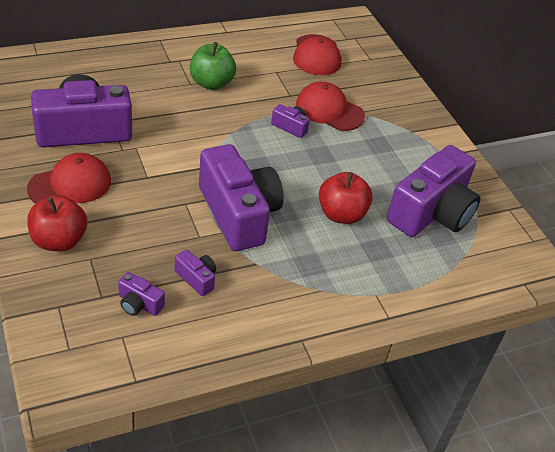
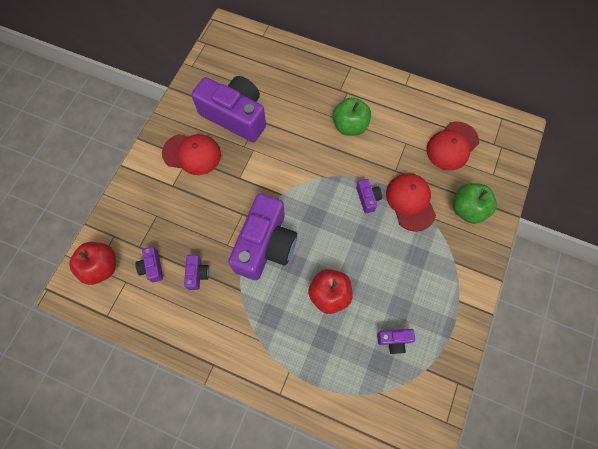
camera: 50 degrees right, 25 degrees up
(59, 241) = (151, 191): red apple -> red apple (101, 267)
(379, 91) = (467, 209): none -> green apple
(431, 212) = (394, 340): purple camera -> purple camera, size x0.42

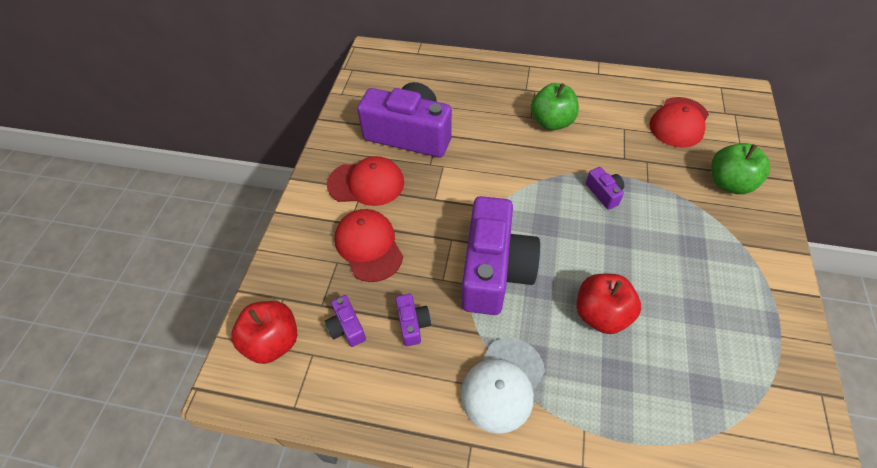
camera: 10 degrees left, 15 degrees down
(245, 330) = (502, 384): none -> white cap
(394, 340) = (711, 355): purple camera -> none
(410, 202) = (657, 188): red cap -> red cap (368, 246)

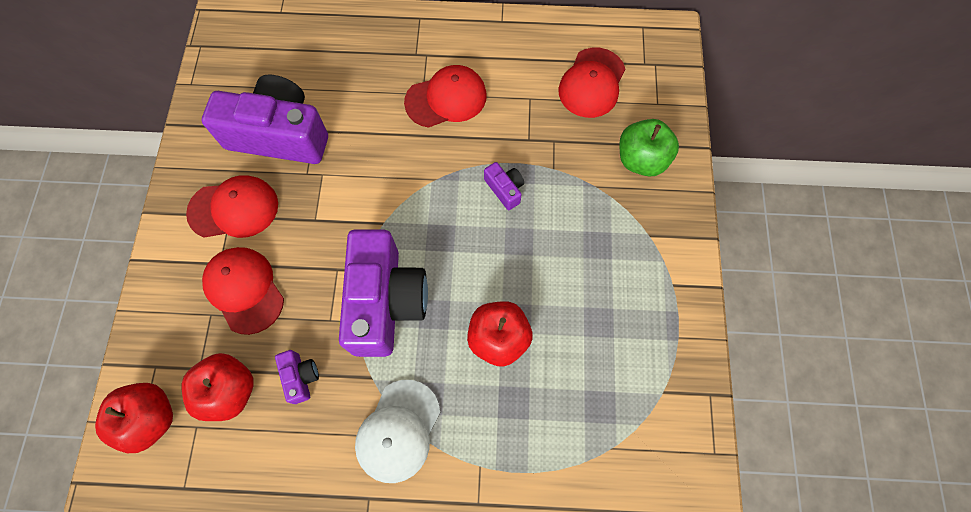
camera: 10 degrees left, 15 degrees up
(346, 327) = (229, 391): purple camera -> red apple
(551, 122) = (446, 99): green apple -> red cap

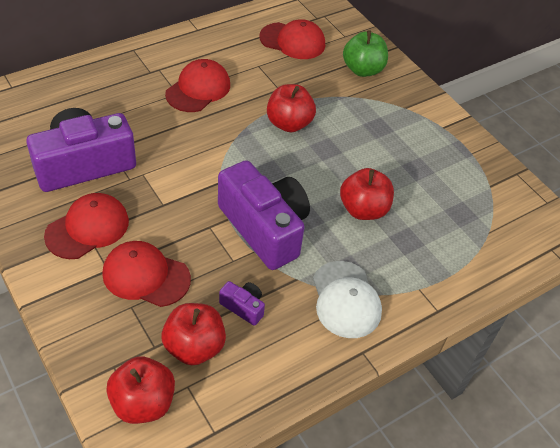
camera: 40 degrees left, 20 degrees down
(505, 189) = (289, 123): purple camera -> red apple
(592, 83) = (292, 41): red cap -> red cap turned 60 degrees counterclockwise

